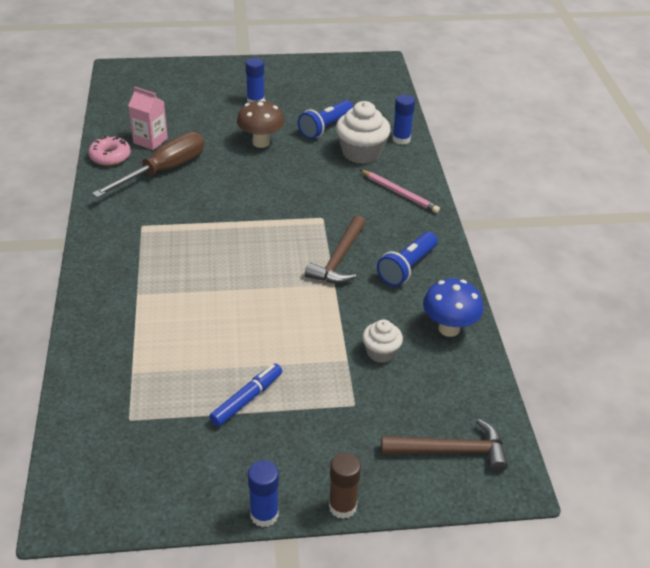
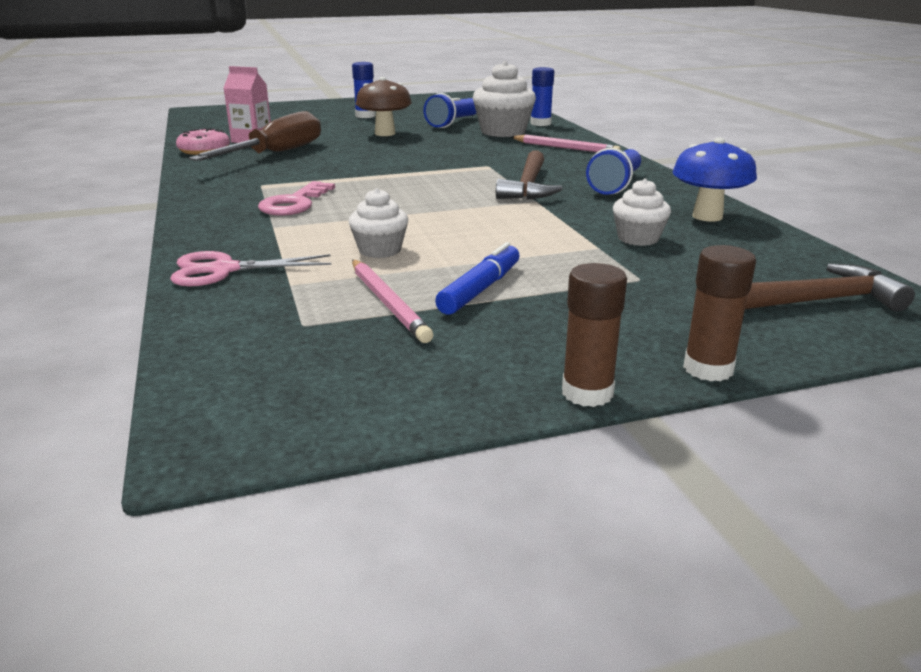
camera: 10 degrees left, 15 degrees down
(95, 348) = (224, 270): none -> pink scissors
(159, 261) = (294, 203): none -> pink key
(185, 405) = (388, 303): none -> pink pencil
(199, 339) = (380, 250): none -> white cupcake
(264, 515) = (587, 393): blue glue stick -> brown glue stick

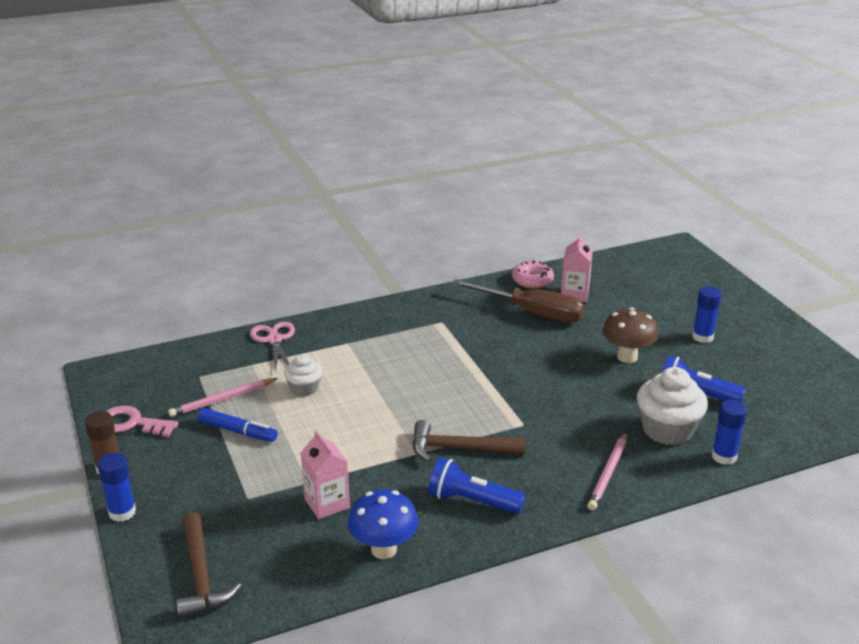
camera: 85 degrees right, 5 degrees up
(294, 203) = (398, 343): pink key -> pink key (132, 423)
(638, 238) = (327, 503): white cupcake -> pink carton
(708, 369) = (122, 512): brown glue stick -> blue glue stick

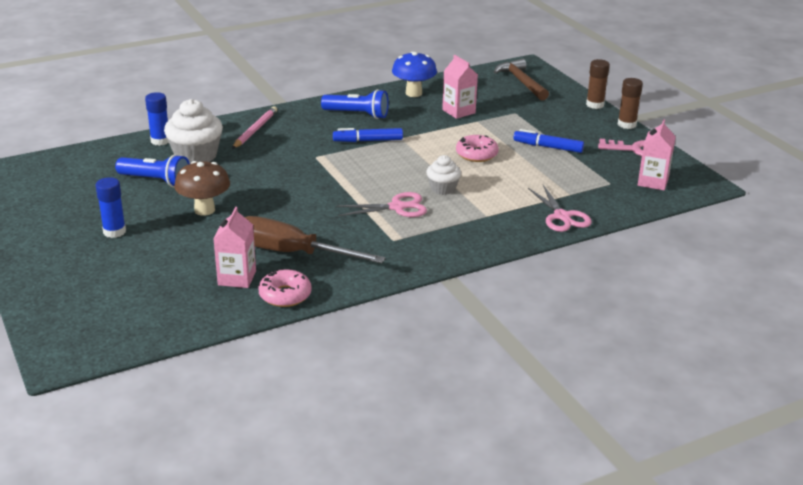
camera: 175 degrees right, 0 degrees up
(122, 512) = (595, 105): blue glue stick -> brown glue stick
(152, 377) = (653, 182): none -> pink carton
(222, 400) = (576, 167): pink pencil -> none
(304, 388) = (510, 176): white cupcake -> white cupcake (443, 188)
(329, 422) = (476, 154): none -> pink donut
(434, 354) = (397, 207): none -> pink scissors
(459, 449) = (368, 141): brown hammer -> blue marker

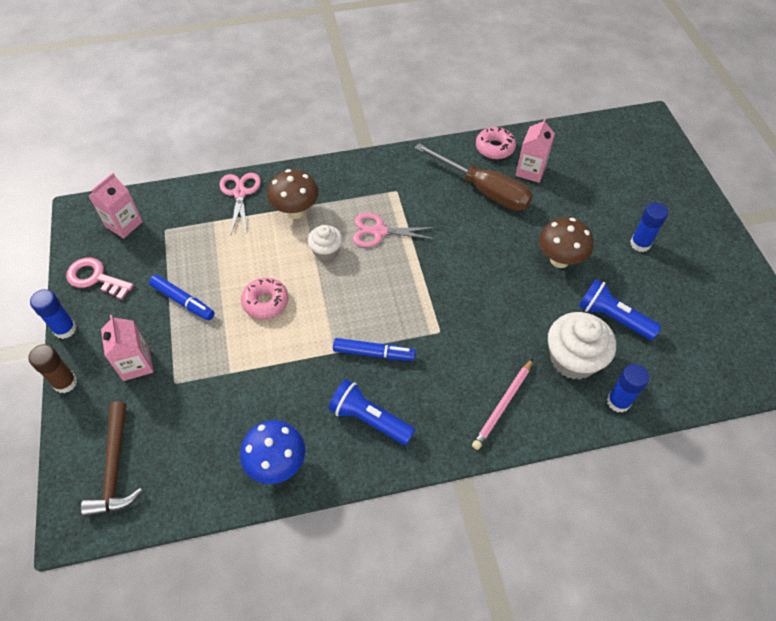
camera: 165 degrees left, 25 degrees up
(458, 111) = (240, 401): pink carton -> pink carton (136, 364)
(492, 210) = (296, 211): none -> brown mushroom
(626, 124) = (65, 329): brown glue stick -> blue glue stick

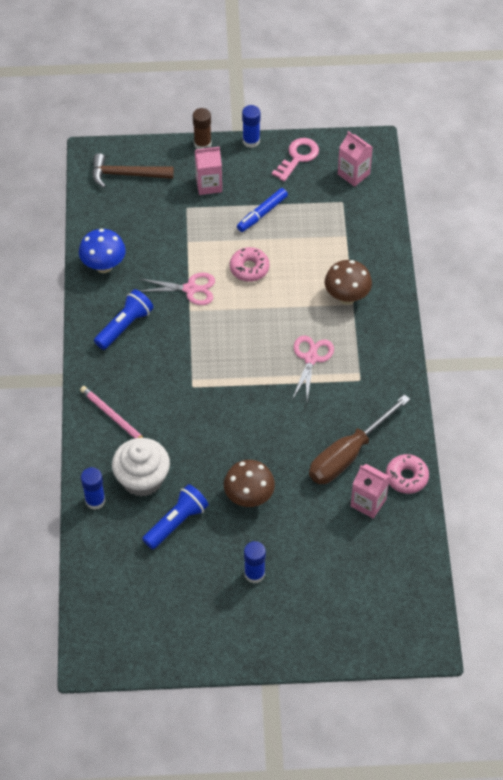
camera: 100 degrees right, 0 degrees up
(240, 193) = (377, 257): pink scissors -> pink scissors (190, 289)
(326, 251) = (296, 315): white cupcake -> none
(374, 353) = (182, 337): blue marker -> none

